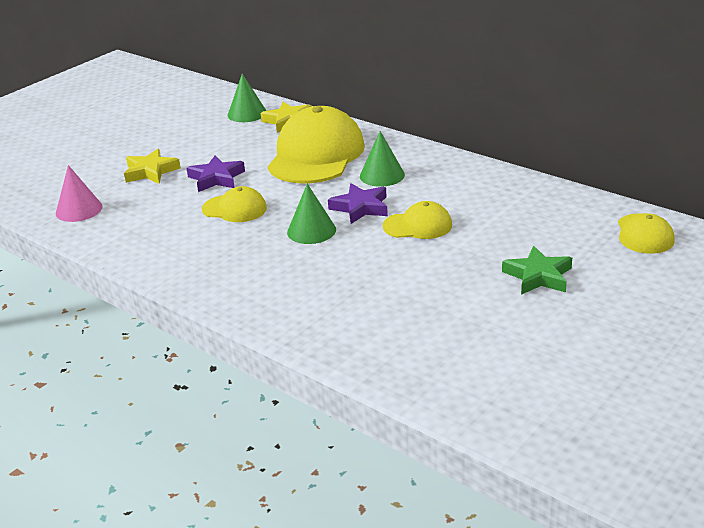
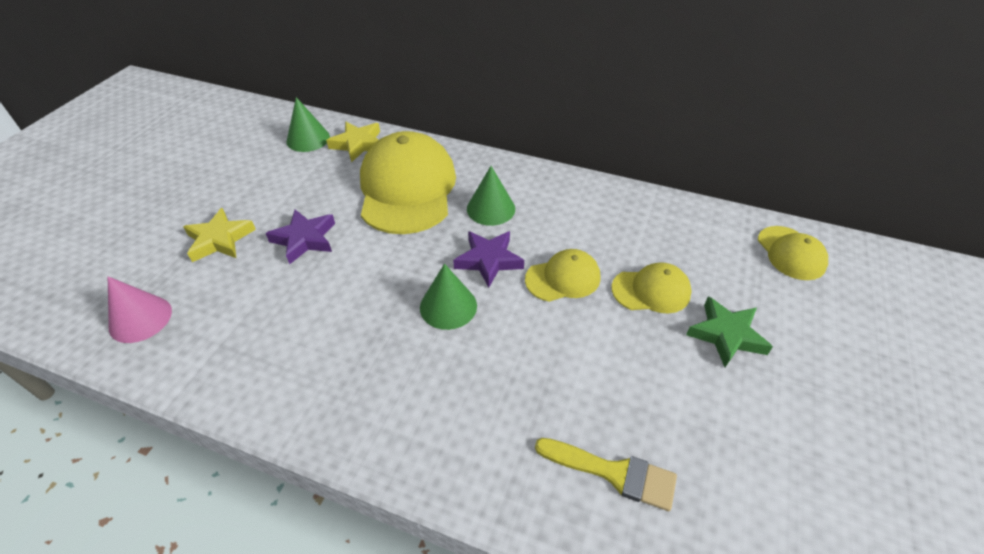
camera: 20 degrees left, 15 degrees up
(234, 209) = (343, 285): yellow cap -> yellow cap (651, 290)
(386, 334) = (613, 473): none -> yellow brush

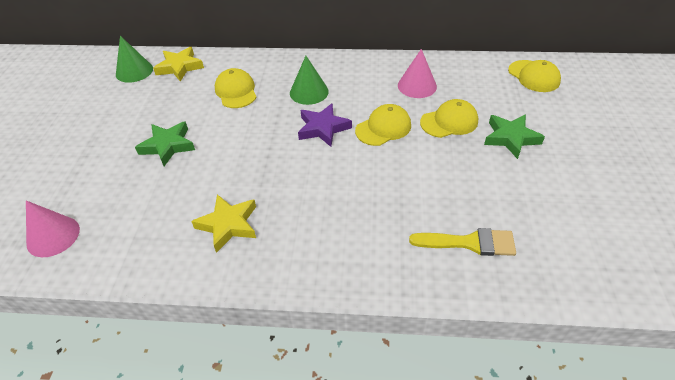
camera: 15 degrees left, 0 degrees up
(220, 240) = (94, 162): yellow star -> yellow star (228, 225)
(304, 239) = (168, 146): purple star -> green star
(407, 188) = (236, 91): yellow cap -> yellow cap, size x0.50
(448, 306) = (306, 166): green cone -> none
(627, 231) = (417, 86): none -> pink cone

